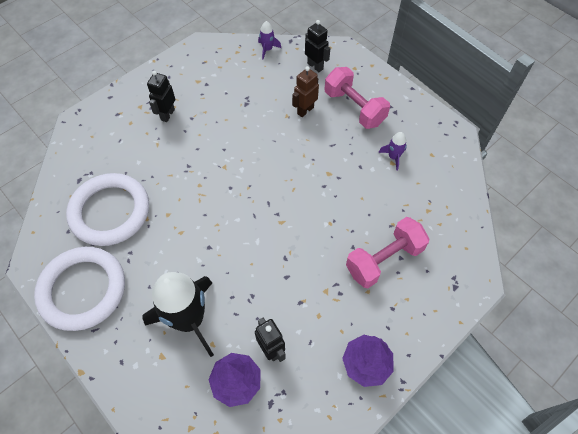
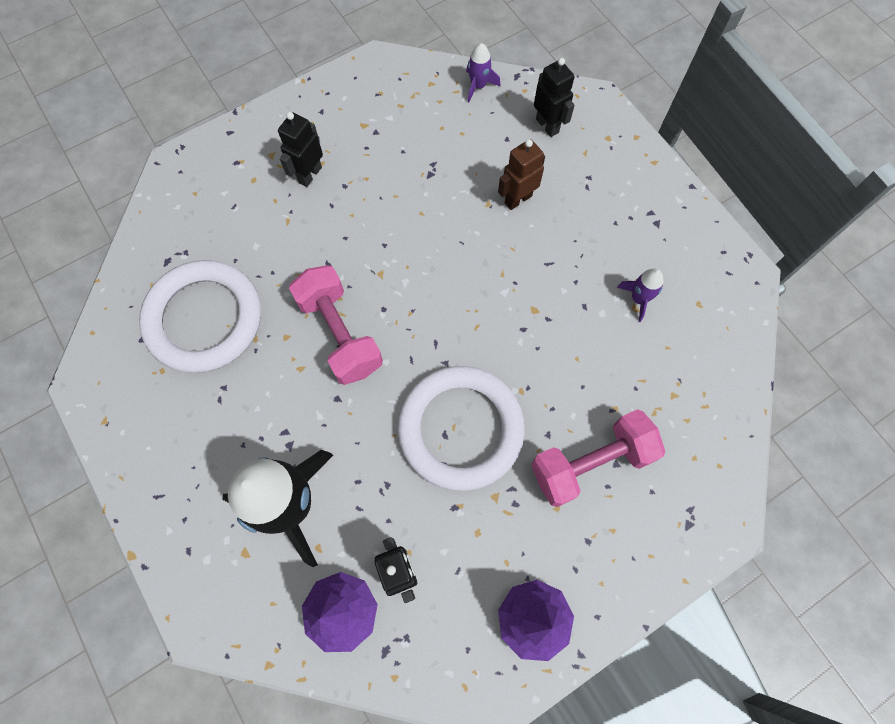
camera: 10 degrees right, 10 degrees up
(83, 290) = (150, 433): white ring -> white ring (460, 429)
(354, 108) = (594, 206): pink dumbbell -> pink dumbbell (340, 334)

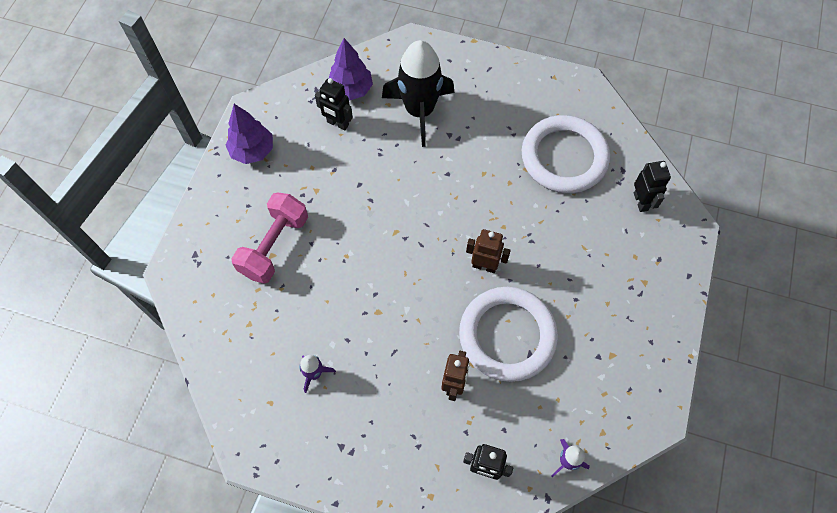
camera: 140 degrees right, 5 degrees down
(309, 174) = (605, 288): black robot -> black robot (641, 201)
(340, 334) = (481, 207): pink dumbbell -> none
(394, 275) = (484, 266): none -> brown robot
(460, 429) = (364, 209): white ring -> white ring (507, 335)

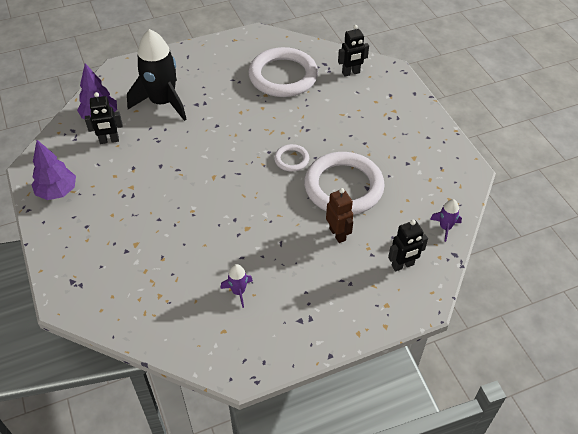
camera: 40 degrees left, 15 degrees down
(274, 246) = (132, 237): pink dumbbell -> none
(484, 266) = (291, 159): brown robot -> white ring
(641, 201) = (351, 73): black robot -> black robot turned 120 degrees clockwise

